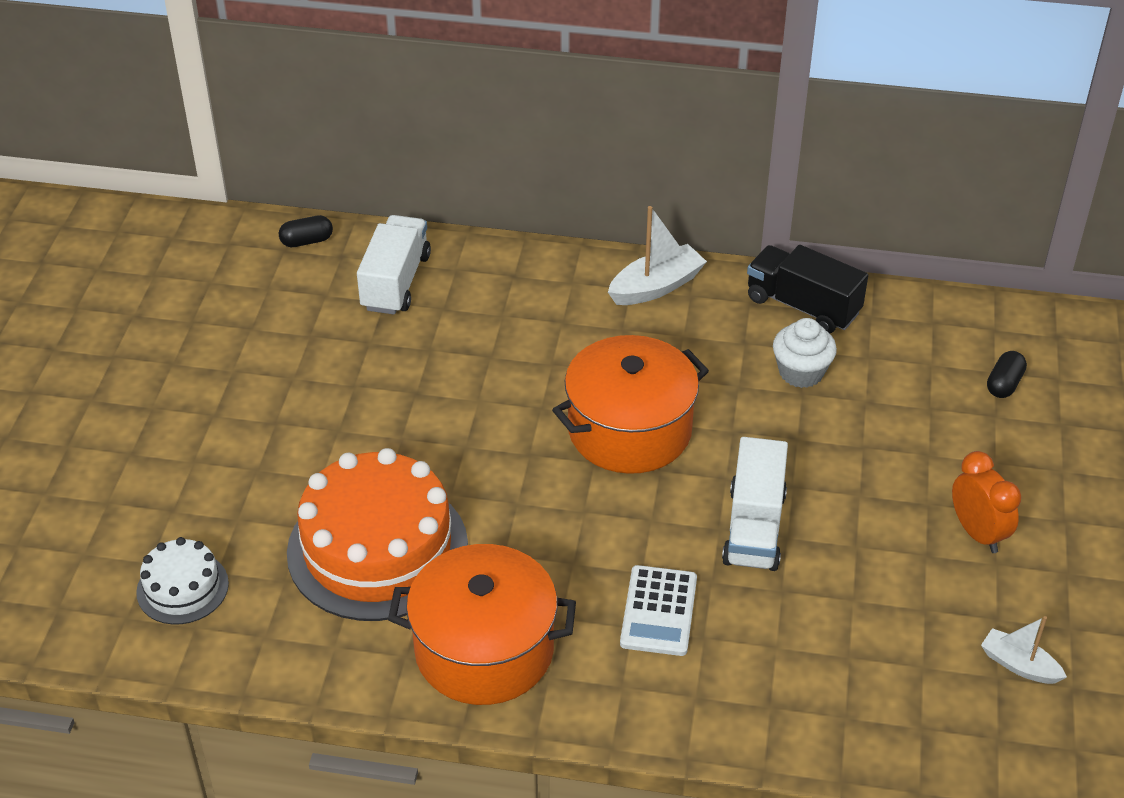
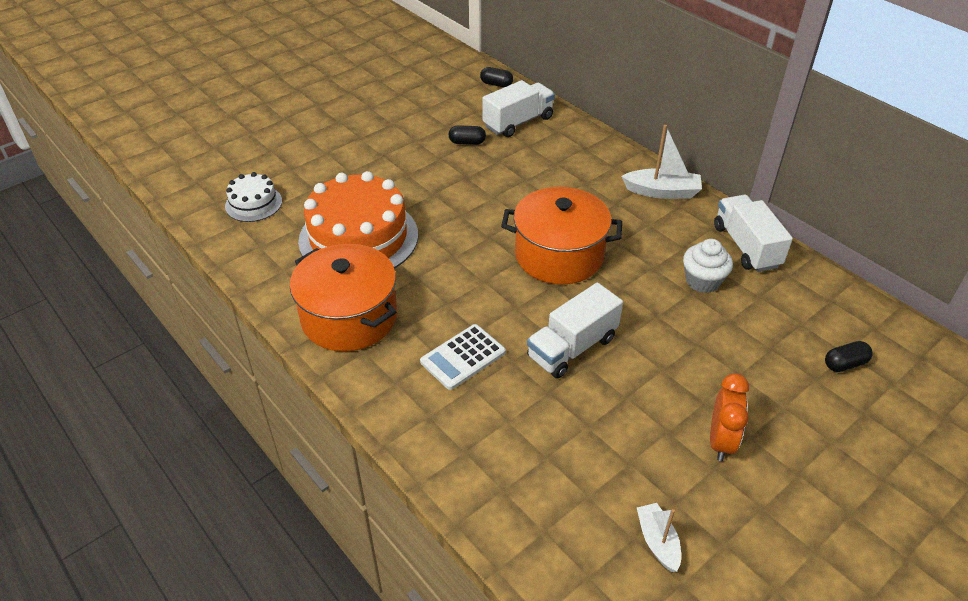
camera: 40 degrees right, 0 degrees up
(363, 345) = (467, 142): none -> black capsule
(802, 306) = (746, 246): black truck -> white truck

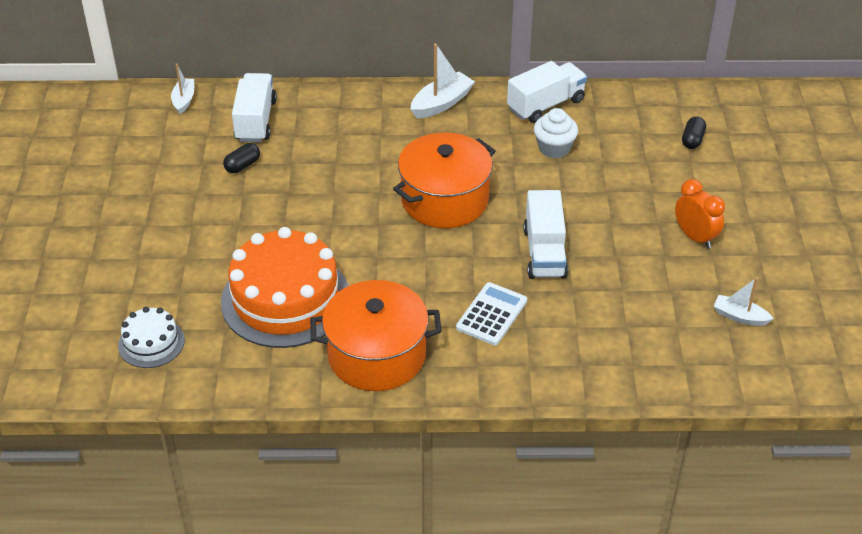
camera: 50 degrees left, 0 degrees up
(463, 357) = (491, 314): white calculator -> white calculator turned 150 degrees counterclockwise
(496, 84) = (184, 100): black capsule -> white boat
(746, 246) = (545, 105): white truck -> white truck turned 120 degrees clockwise

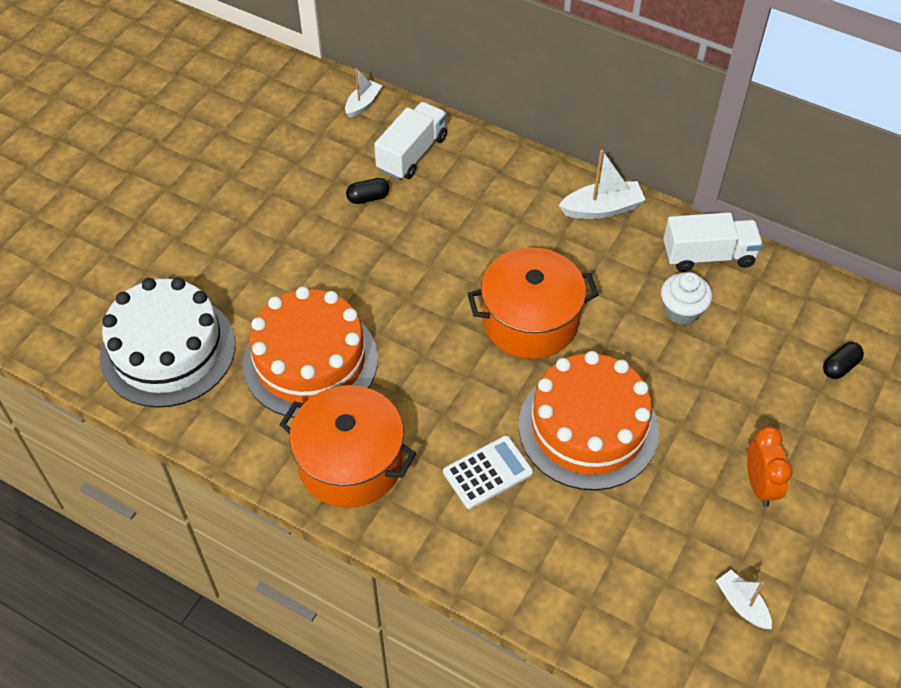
camera: 30 degrees right, 10 degrees up
(151, 343) = (168, 350): white cake -> white cake, size x2.02
(544, 252) = (588, 427): white truck -> orange cake

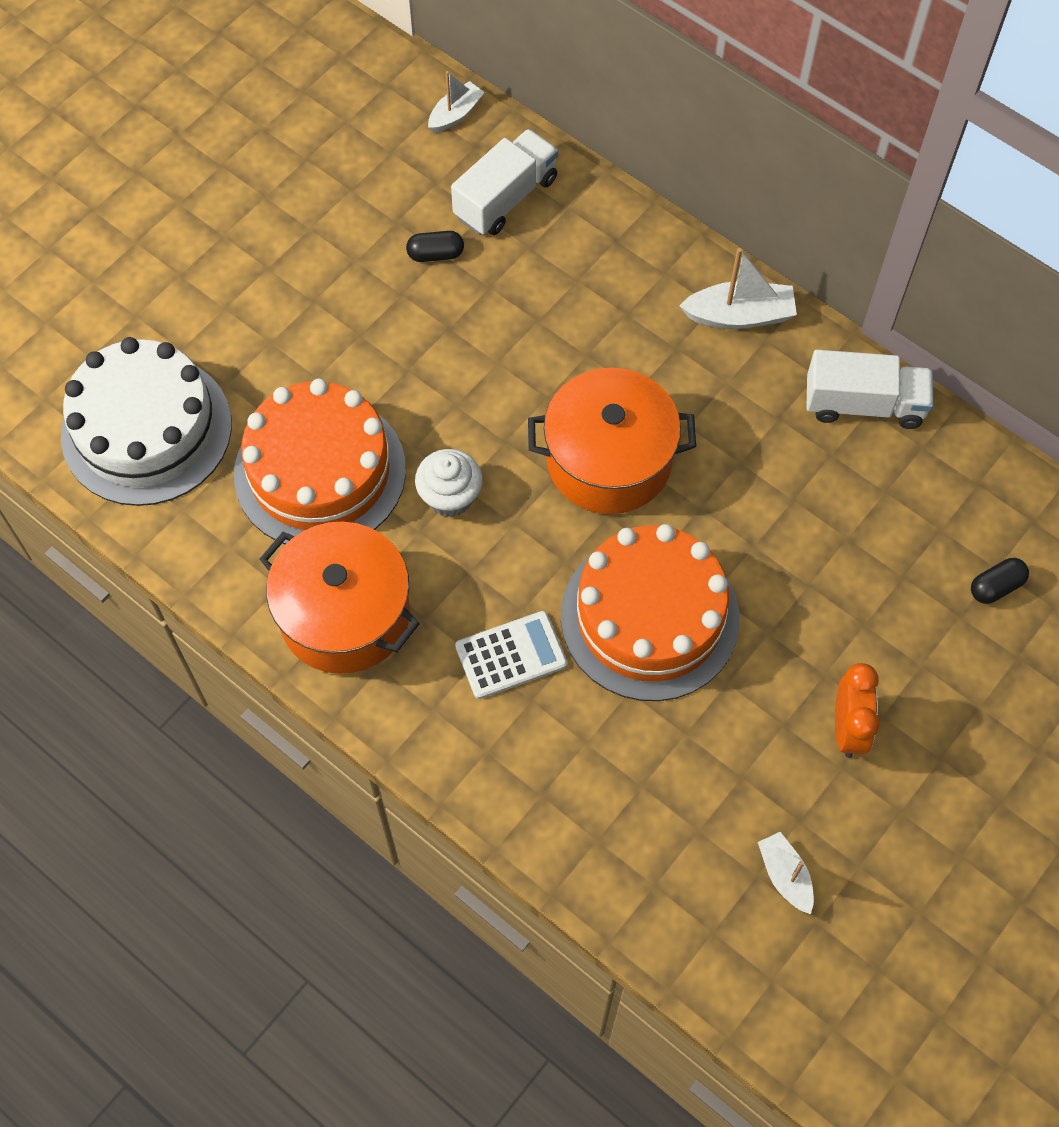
camera: 10 degrees right, 10 degrees up
(682, 310) = (809, 477): white cupcake -> white cupcake (450, 496)

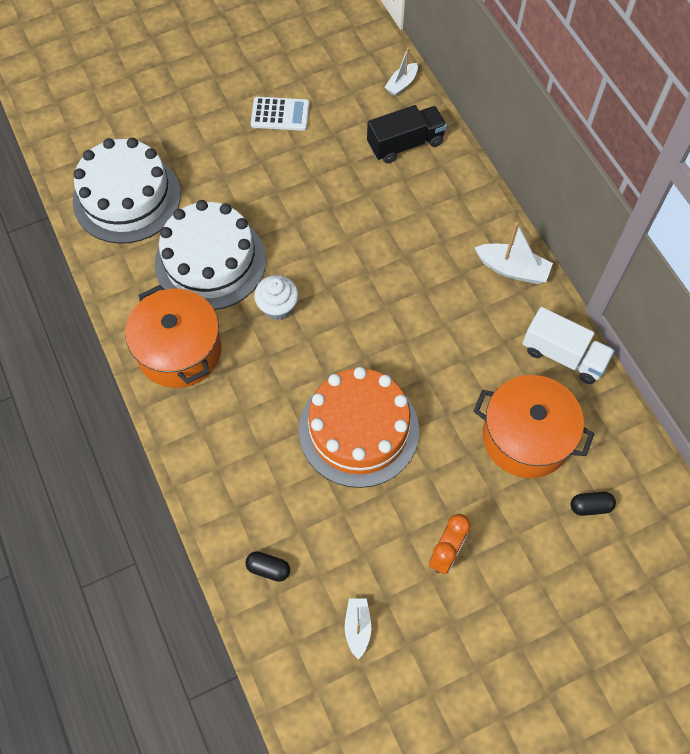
camera: 25 degrees right, 0 degrees up
(320, 472) = (210, 261): orange cake -> white cake
(435, 254) = (345, 161): black capsule -> black capsule (268, 569)
(455, 114) = (401, 84): white boat -> white boat turned 150 degrees clockwise
(505, 198) = (405, 144): white truck -> black truck
(511, 655) = (263, 416): white calculator -> white calculator (280, 114)
(609, 460) = (384, 324): orange pot -> orange pot (526, 437)

